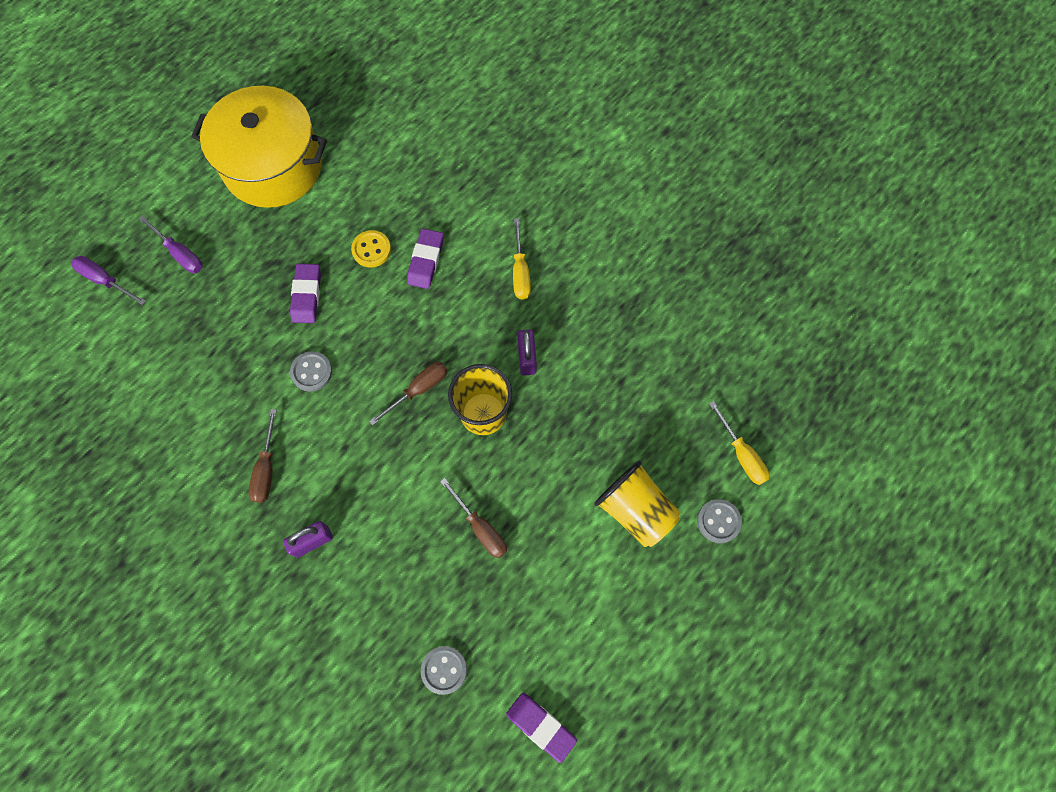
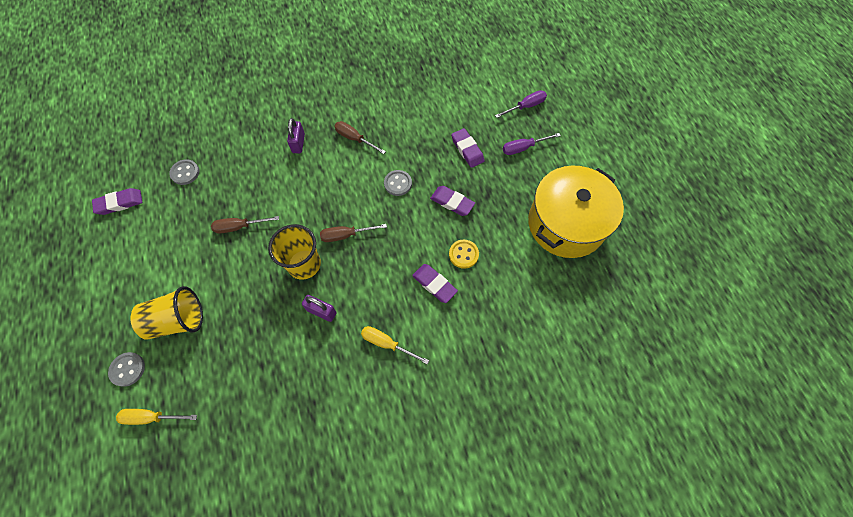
camera: 120 degrees right, 5 degrees down
(215, 317) = (467, 150): none -> purple eraser
(418, 390) = (346, 235): brown screwdriver -> brown screwdriver turned 90 degrees clockwise

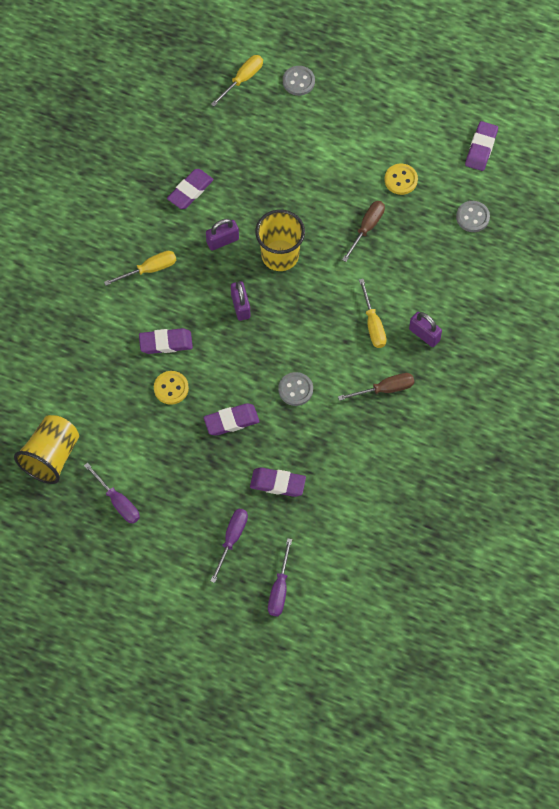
camera: 130 degrees right, 0 degrees up
(177, 320) = (312, 134): yellow cup -> yellow cup (51, 456)
(182, 233) = (401, 180): none -> yellow button
(294, 370) = (190, 191): none -> purple eraser
(314, 174) = (373, 324): none -> yellow screwdriver
(346, 235) = (279, 307): brown screwdriver -> none
(365, 259) = (240, 306): none -> purple padlock
(566, 224) = (118, 502): yellow pot -> purple screwdriver

